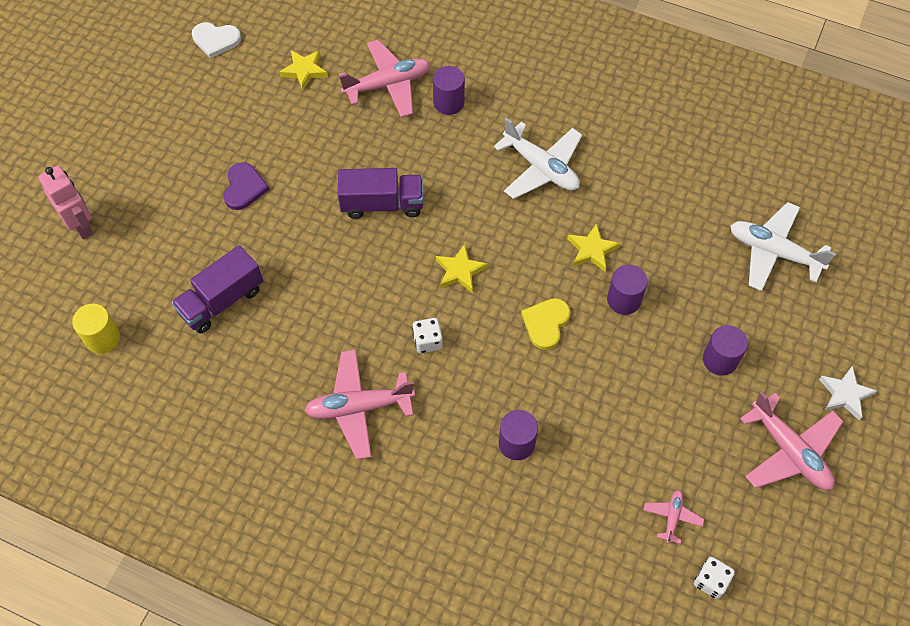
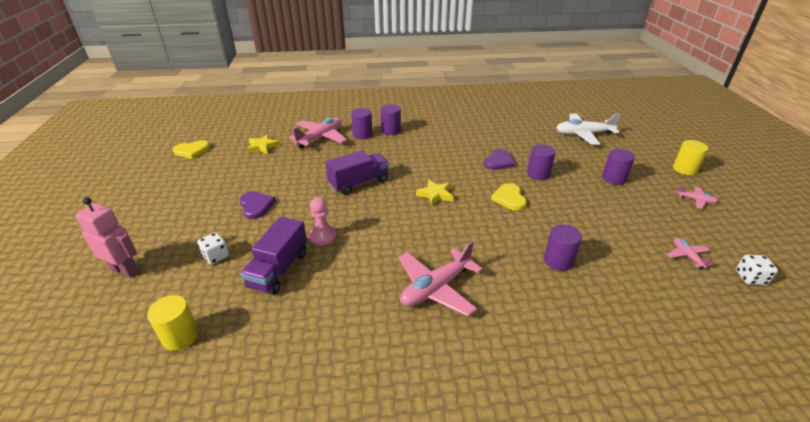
camera: 30 degrees left, 25 degrees down
(216, 40) = (192, 151): white heart -> yellow heart
(290, 275) = (323, 236): none -> pink pawn
(427, 341) = (448, 233): white dice -> white dice (216, 256)
(494, 111) = (391, 130): none -> purple cylinder
(541, 168) = (437, 142): white plane -> none
(592, 250) = (499, 162): yellow star -> purple heart
(789, 451) = (695, 200): pink plane -> pink plane, size x0.49
(845, 394) = (684, 169): white star -> yellow cylinder

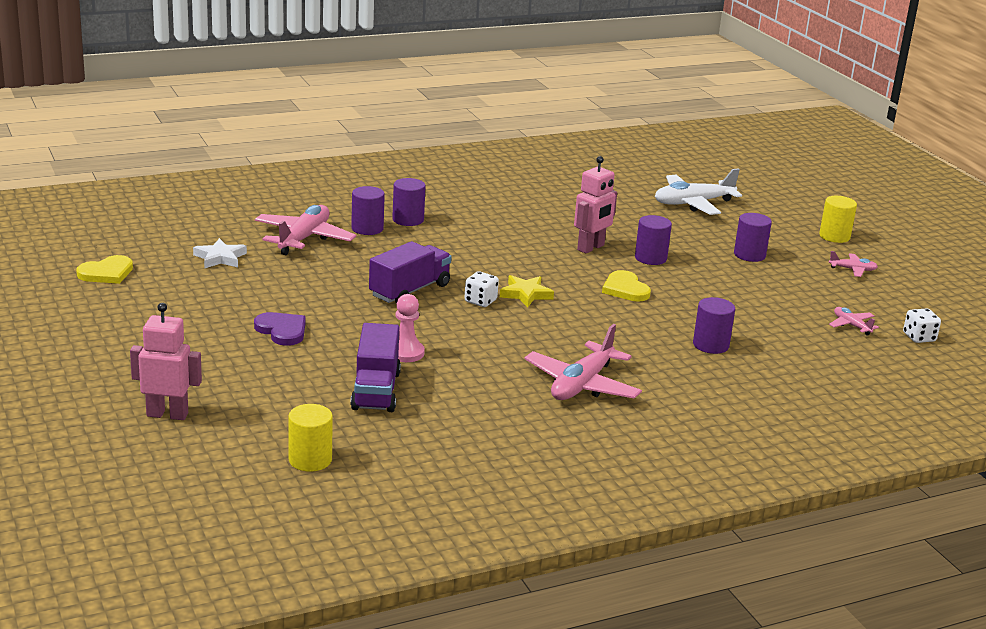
camera: 20 degrees left, 10 degrees down
(216, 256) = (279, 387): white dice -> white dice (480, 301)
(262, 147) = (220, 258): yellow star -> white star
(499, 162) = (591, 248): purple heart -> pink robot

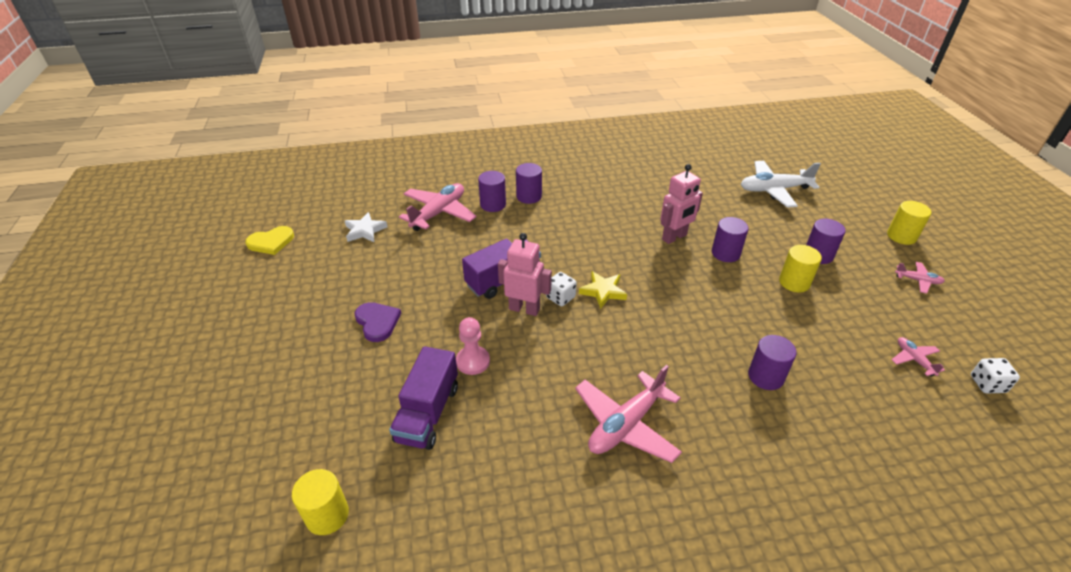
camera: 15 degrees right, 15 degrees up
(167, 414) = (231, 428): pink robot -> pink robot (524, 309)
(625, 289) = (695, 291): yellow heart -> none
(727, 277) = (794, 282): none -> yellow cylinder

